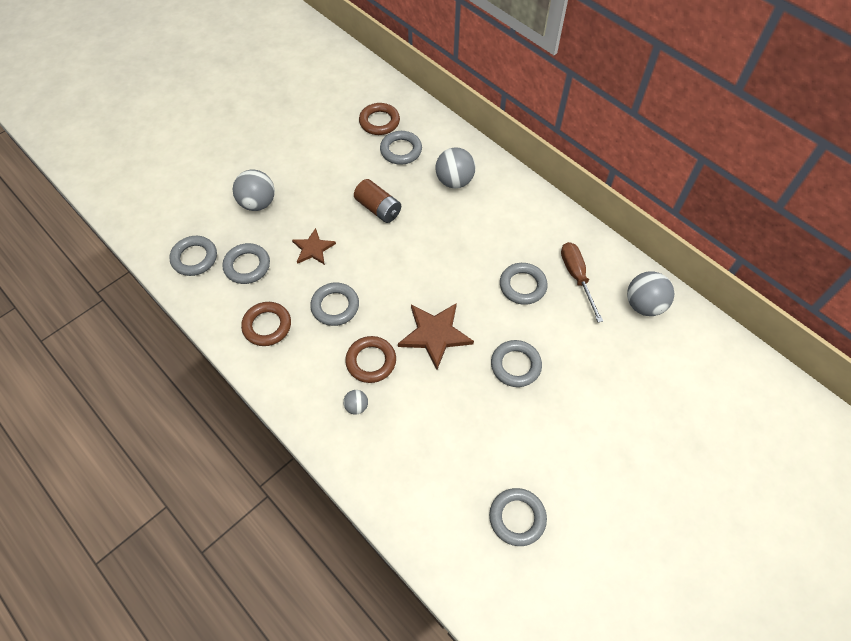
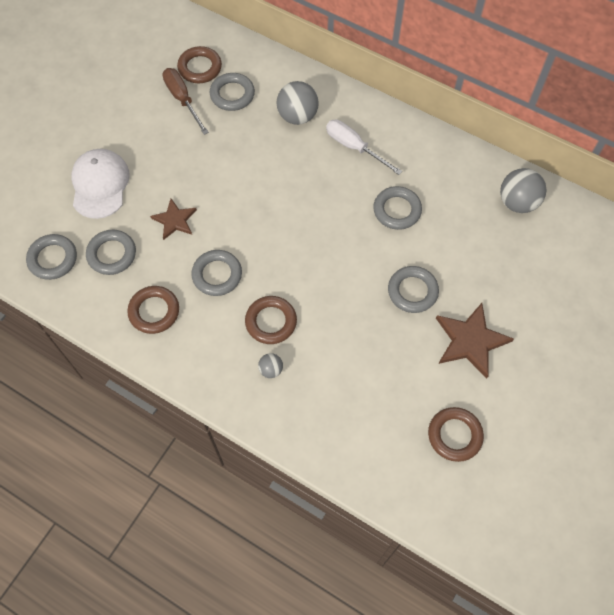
camera: 15 degrees left, 5 degrees up
(258, 203) = (100, 185): grey ball -> white cap
(378, 209) = (228, 163): brown battery -> none
(435, 334) = (326, 280): brown star -> brown star (470, 341)
(499, 220) = (354, 147): none -> white screwdriver
(517, 518) = (454, 435): grey ring -> brown ring
(577, 277) = (446, 189): brown screwdriver -> brown screwdriver (182, 99)

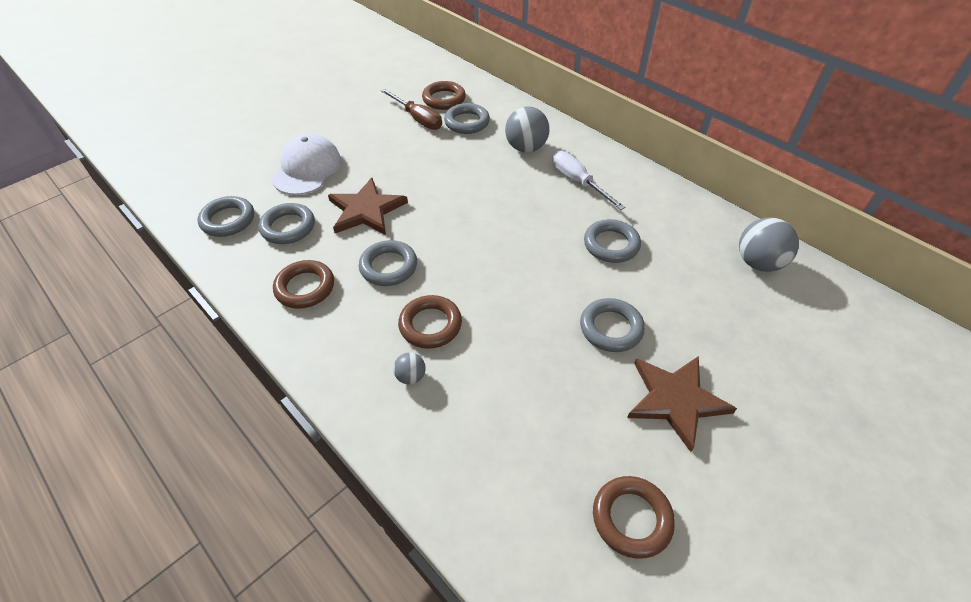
camera: 15 degrees right, 15 degrees down
(174, 220) = (366, 210): brown star -> brown star, size x1.59
(182, 99) = (417, 118): brown screwdriver -> brown screwdriver turned 150 degrees clockwise

